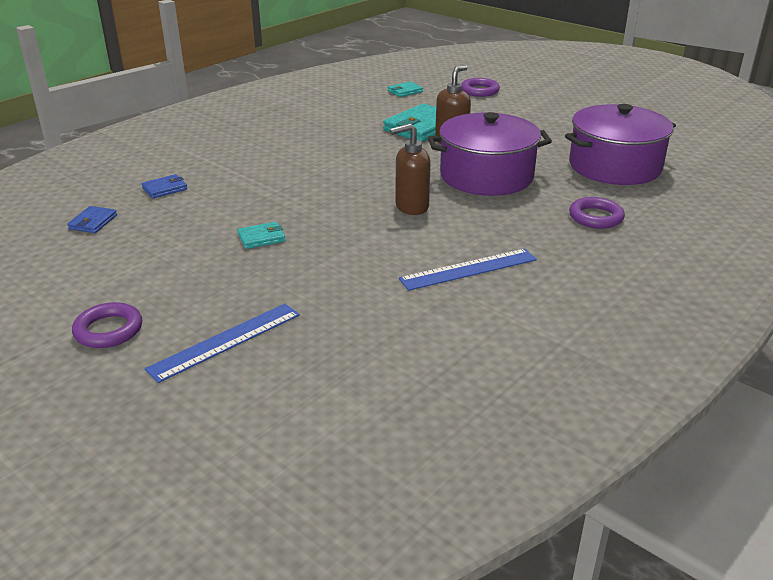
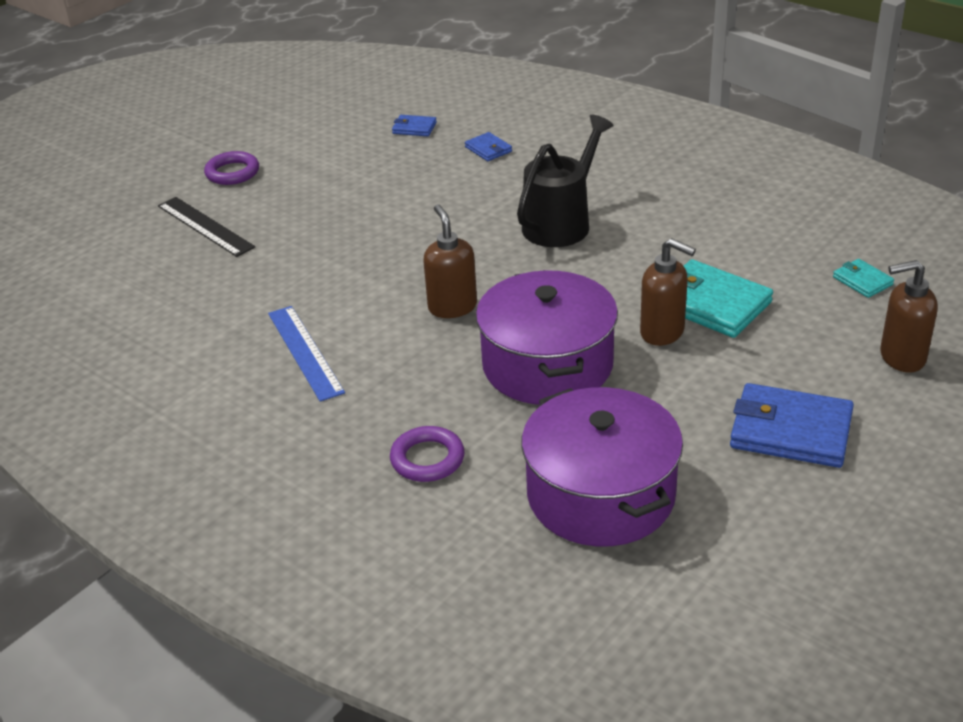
camera: 90 degrees right, 5 degrees up
(225, 341) = (205, 226): blue ruler -> black ruler
(261, 238) = (380, 219): turquoise wallet -> none
(303, 165) = (561, 223): none -> black watering can
(479, 91) = (901, 357): purple ring -> brown soap dispenser
(546, 118) = (790, 431): none -> blue wallet

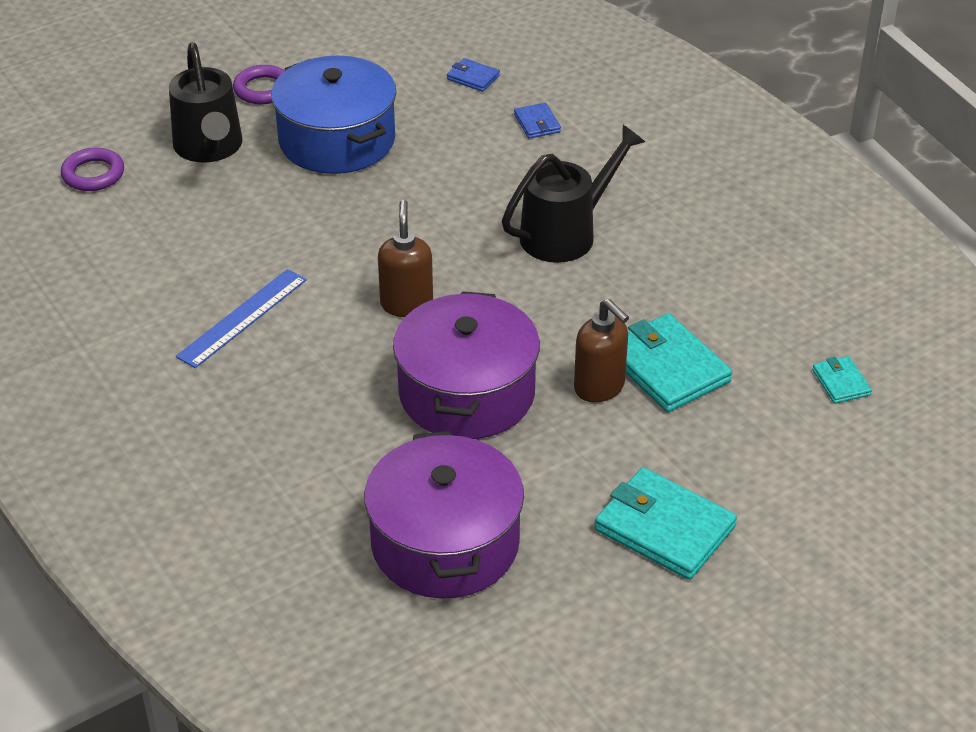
camera: 15 degrees right, 5 degrees up
(205, 226) = (209, 148): black ruler -> black watering can
(304, 352) = (242, 317): blue ruler -> blue ruler turned 45 degrees clockwise
(320, 196) = (337, 140): none -> blue pot
(427, 459) = (303, 462): purple ring -> purple ring (93, 174)
(790, 431) = (664, 528): blue wallet -> turquoise wallet
(901, 357) = (826, 480): brown soap dispenser -> none

